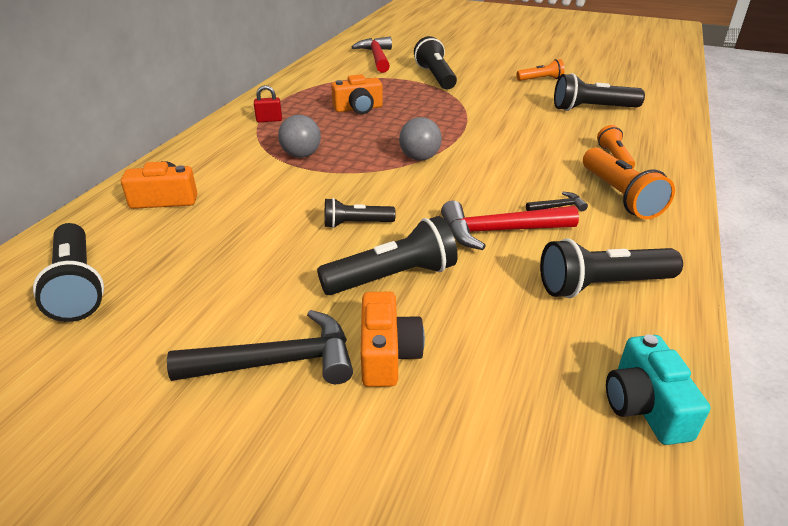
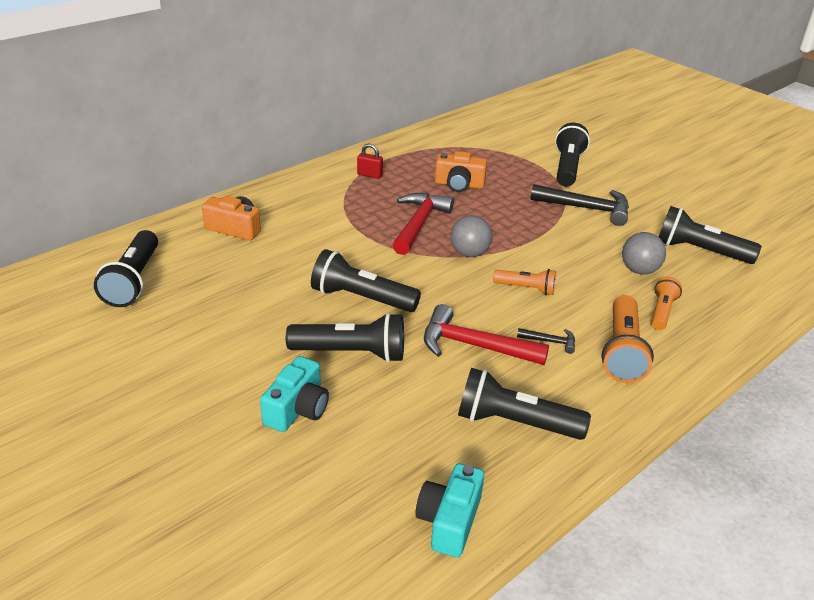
camera: 25 degrees right, 0 degrees up
(278, 362) = (221, 385): black hammer -> black hammer (587, 208)
(301, 155) = (369, 219): grey ball -> grey ball (639, 270)
(356, 224) = (361, 298): black flashlight -> black flashlight, size x1.67
(376, 57) = (528, 128): red hammer -> red hammer (419, 224)
(387, 354) = (297, 409): orange camera -> turquoise camera
(540, 79) = (679, 200): orange flashlight -> orange flashlight (526, 288)

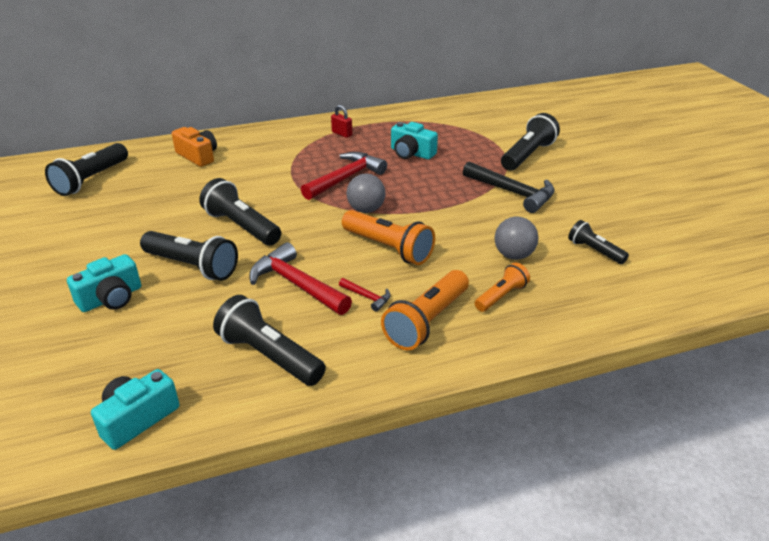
camera: 25 degrees right, 0 degrees up
(459, 184) = (411, 153): orange camera -> turquoise camera
(526, 288) = (389, 248): orange flashlight -> orange flashlight, size x1.67
(550, 342) = (367, 297): black hammer -> red hammer
(699, 251) = (594, 251): black flashlight -> black flashlight, size x0.60

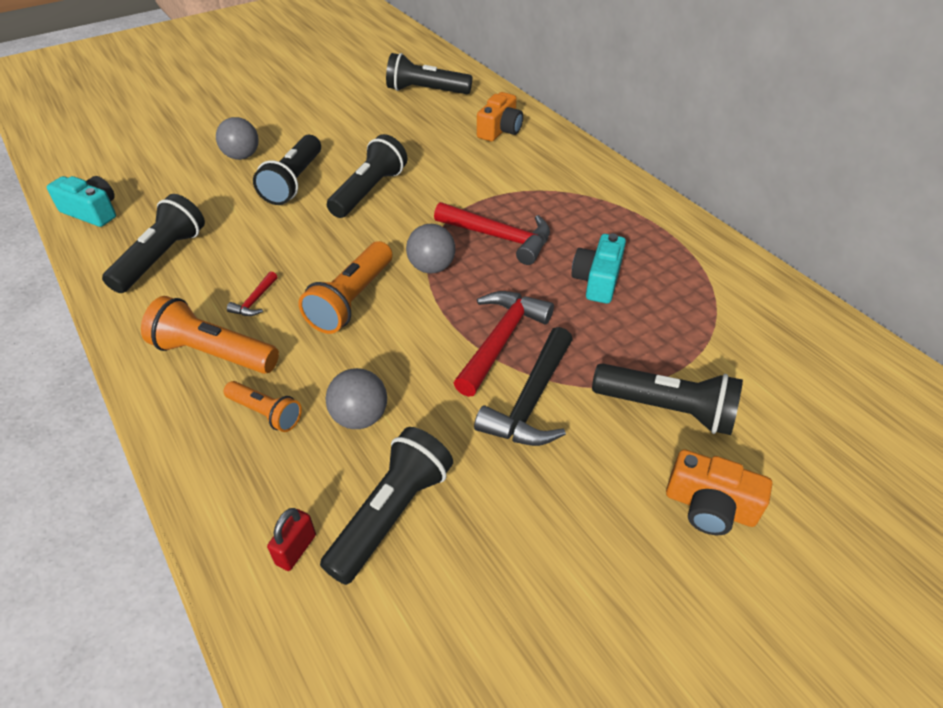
camera: 75 degrees right, 10 degrees up
(111, 298) = (242, 156): turquoise camera -> grey ball
(296, 284) = (272, 249): red hammer -> red hammer (501, 340)
(342, 134) = (615, 211): red padlock -> red padlock (296, 549)
(593, 158) = (710, 506): none -> orange camera
(594, 251) = (391, 513): black flashlight -> black flashlight, size x1.67

